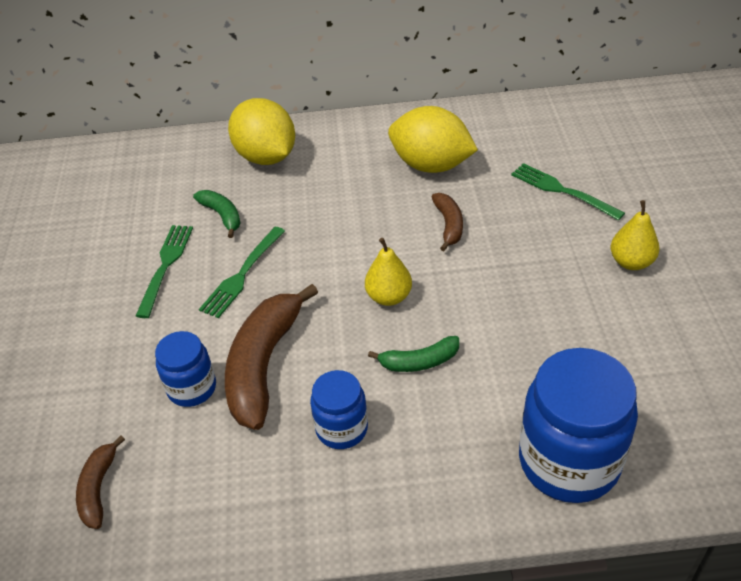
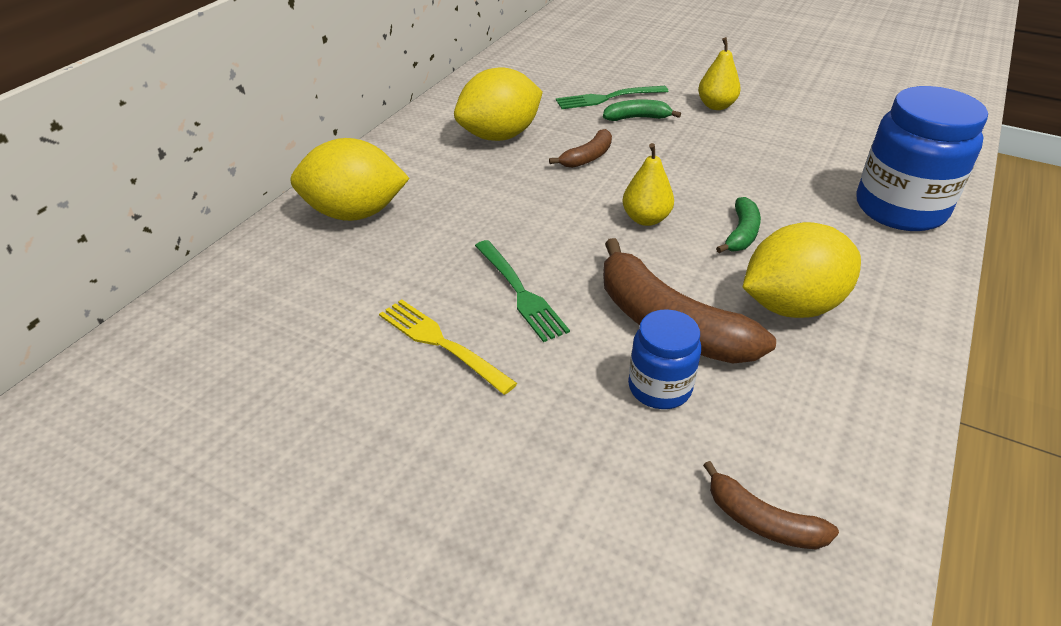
camera: 60 degrees left, 5 degrees down
(165, 266) = (441, 343): green fork -> yellow fork
(222, 215) = (409, 274): green banana -> green banana (637, 118)
(341, 428) = (791, 305): blue jar -> yellow lemon
(449, 225) = (587, 157): brown banana -> brown banana turned 105 degrees clockwise

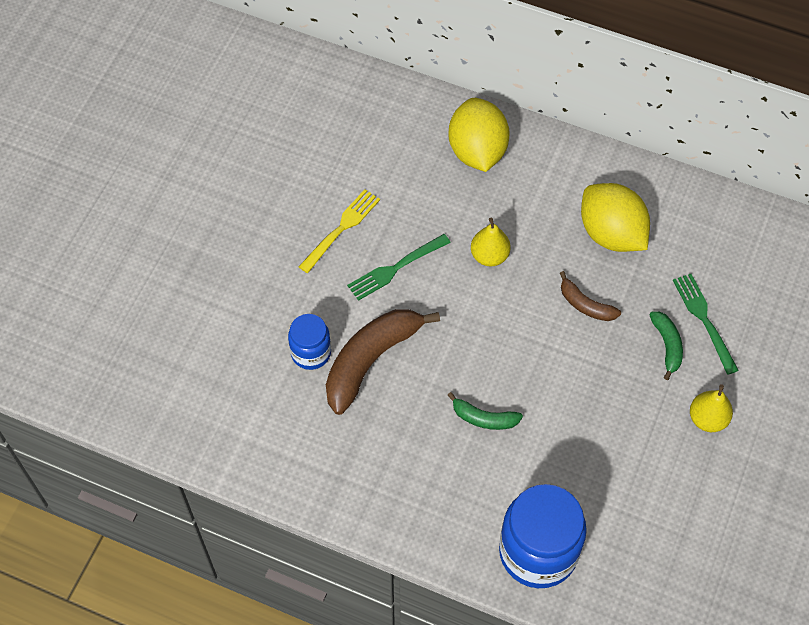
camera: 85 degrees right, 20 degrees up
(645, 219) = (496, 349): yellow pear -> yellow pear (489, 256)
(762, 521) = (215, 400): brown banana -> none
(791, 305) = (398, 442): yellow lemon -> none

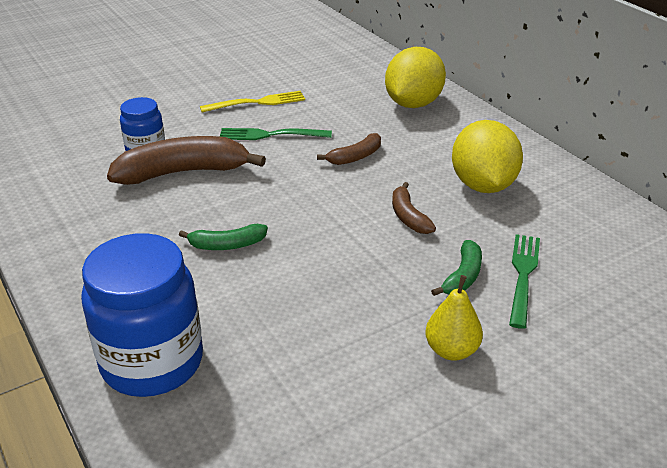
camera: 35 degrees right, 25 degrees down
(484, 418) = (227, 245): green banana -> green banana turned 60 degrees counterclockwise
(489, 256) = (355, 157): yellow pear -> brown banana

